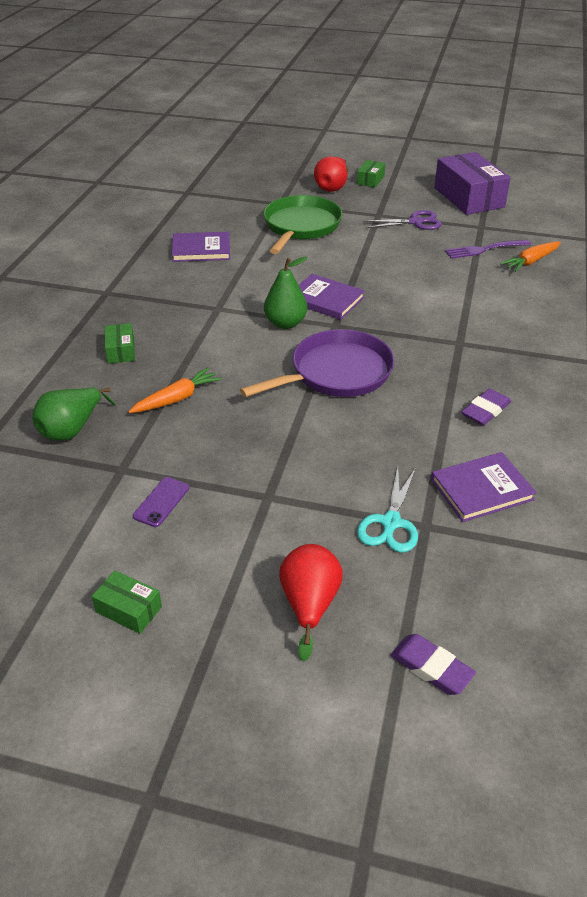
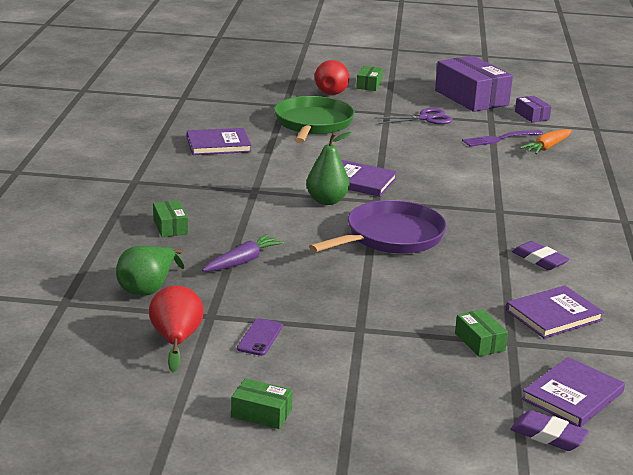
camera: 10 degrees left, 15 degrees down
(177, 399) = (243, 261): orange carrot -> purple carrot
(310, 604) = (426, 401): red pear -> red pear (176, 340)
(391, 522) = (479, 342): turquoise scissors -> green box
(474, 609) = (572, 395): none -> purple book
(485, 410) = (539, 259): purple eraser -> purple eraser turned 75 degrees counterclockwise
(525, 221) = (532, 116): none -> purple box

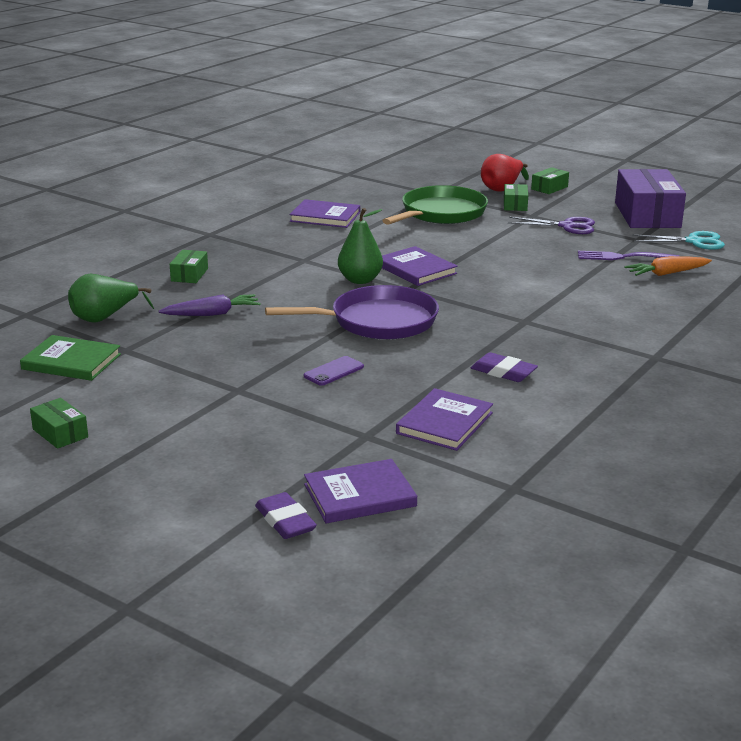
camera: 30 degrees right, 0 degrees up
(176, 340) = (71, 362): red pear -> green book
(260, 337) = (142, 376): purple phone -> purple phone (333, 371)
(479, 342) = (335, 427): green box -> green box (515, 205)
(532, 116) = (694, 241): purple box -> turquoise scissors
(539, 259) = (503, 372): purple eraser -> purple eraser turned 45 degrees counterclockwise
(554, 315) = (445, 423): purple book -> purple book turned 60 degrees counterclockwise

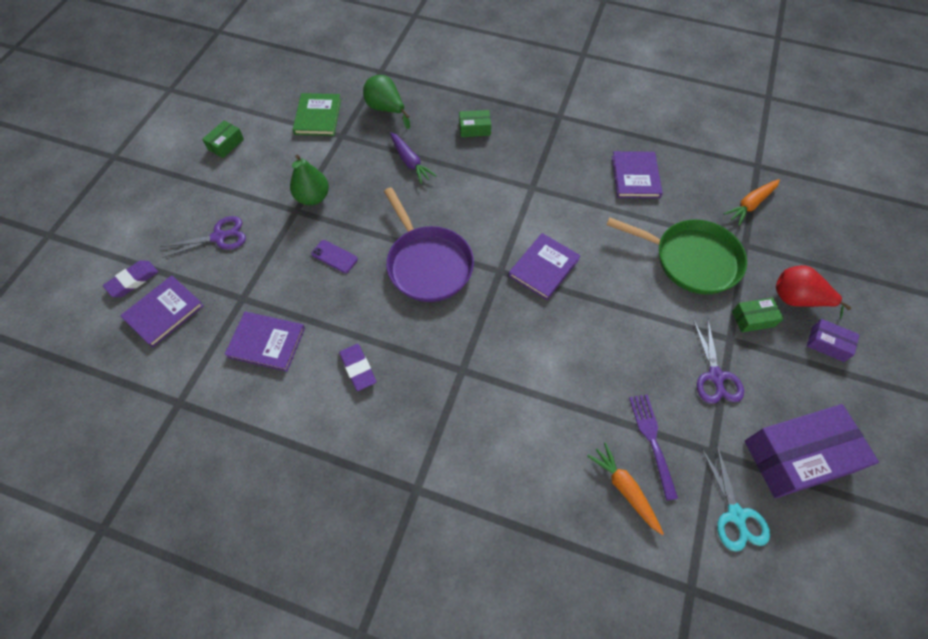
camera: 75 degrees right, 35 degrees up
(246, 447) = (219, 237): none -> purple scissors
(359, 495) = (164, 312): purple book -> purple book turned 75 degrees clockwise
(360, 280) = (505, 234): green pear -> green pear (313, 197)
(392, 184) = (750, 204): none -> orange carrot
(503, 372) = (358, 368): purple eraser -> purple eraser turned 45 degrees counterclockwise
(549, 188) = (827, 344): green box -> purple box

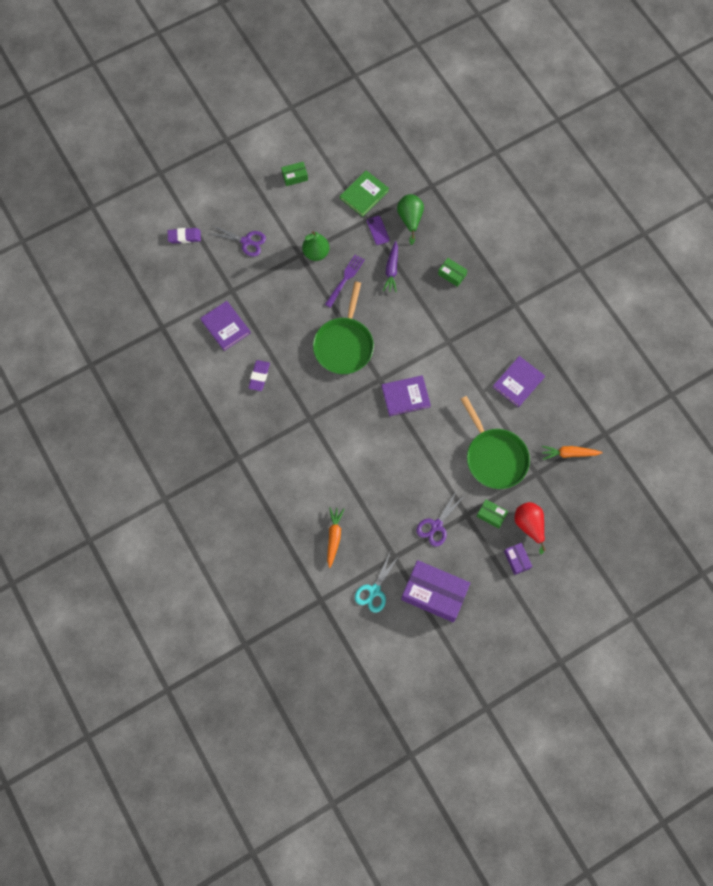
camera: 40 degrees right, 10 degrees up
(164, 312) = (187, 269): purple book -> none
(334, 256) = (298, 301): purple phone -> purple phone (378, 230)
(428, 264) = (344, 345): purple pan -> green pan
(652, 441) = (370, 528): purple fork -> purple fork (345, 279)

